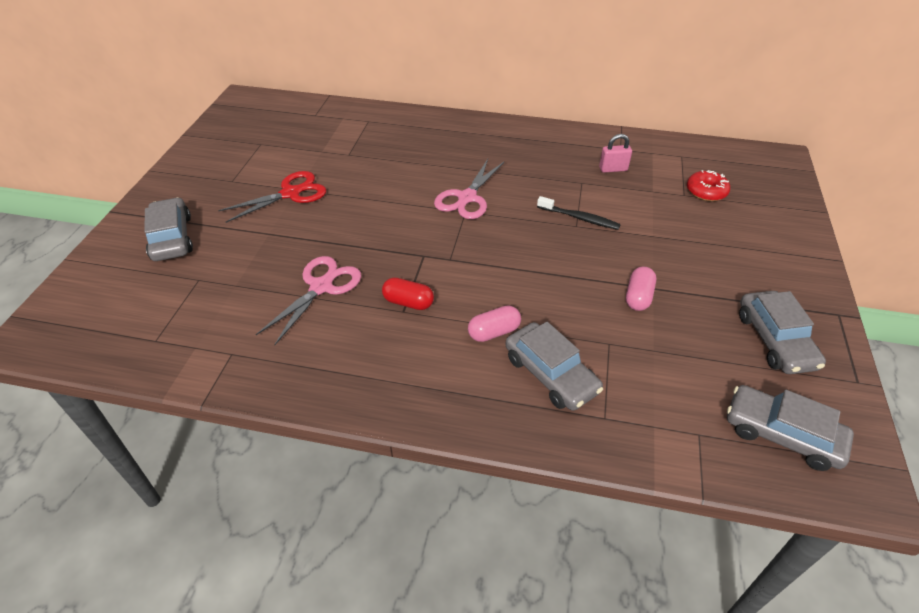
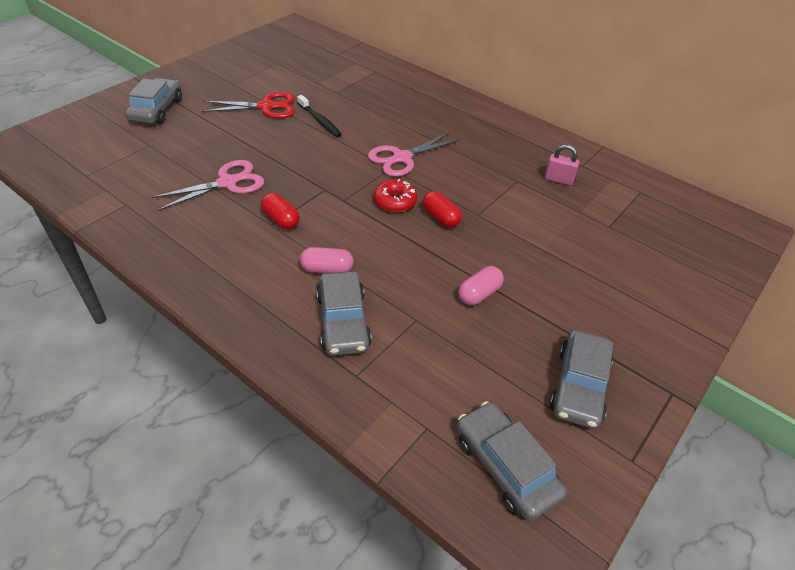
camera: 25 degrees right, 0 degrees up
(549, 241) = (440, 218): none -> red capsule
(579, 218) = (486, 209): black toothbrush -> black toothbrush (320, 121)
(706, 191) = (635, 231): red donut -> red donut (395, 201)

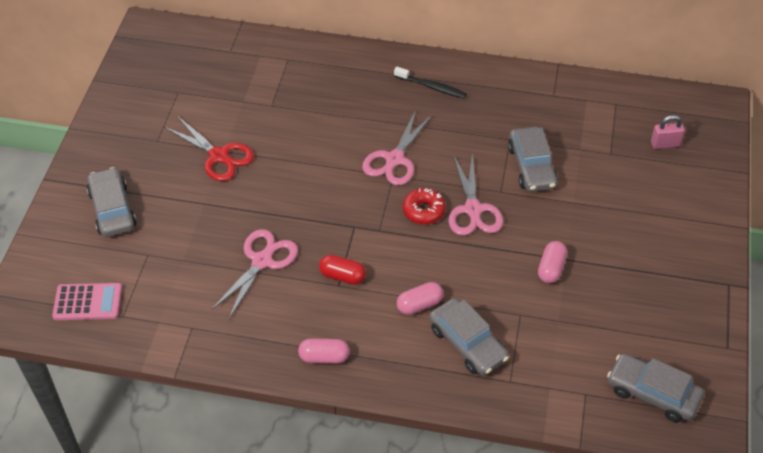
camera: 25 degrees left, 5 degrees up
(73, 156) = (88, 302): none -> pink calculator
(204, 273) = (324, 357): none -> pink capsule
(266, 107) = (219, 156): red scissors -> red scissors turned 75 degrees clockwise
(320, 121) = (285, 149): black toothbrush -> black toothbrush (431, 87)
(440, 218) = (473, 209): red capsule -> pink scissors
(558, 180) = (543, 122): pink padlock -> pink padlock (665, 144)
(579, 386) = (665, 310): grey car -> grey car (531, 166)

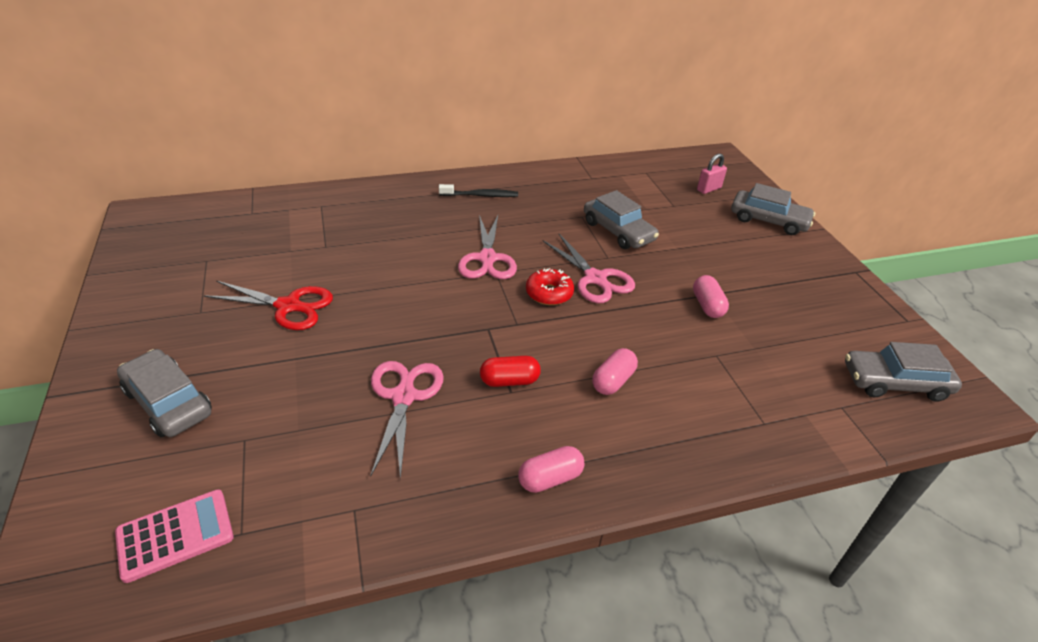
camera: 30 degrees left, 10 degrees down
(467, 343) = (692, 401): grey car -> grey car (768, 220)

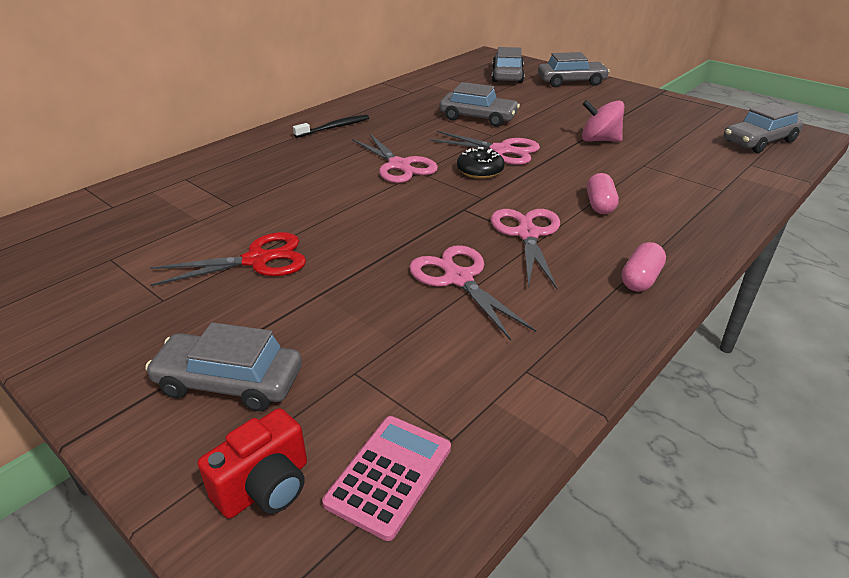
camera: 30 degrees left, 5 degrees down
(105, 495) = (265, 487): none -> red camera
(509, 381) = (527, 234): red capsule -> pink scissors
(549, 293) = (480, 170): red donut -> black donut
(707, 305) = (599, 140): pink capsule -> pink spinning top
(708, 189) = (507, 75): pink padlock -> grey car

